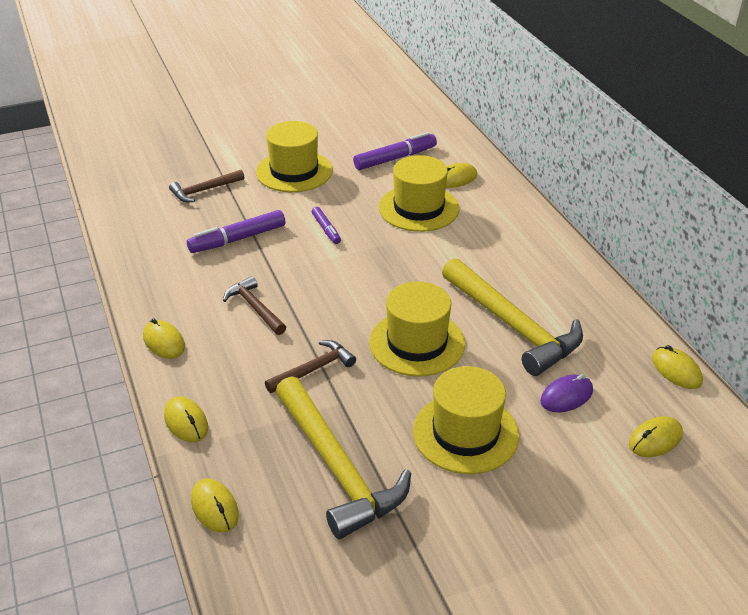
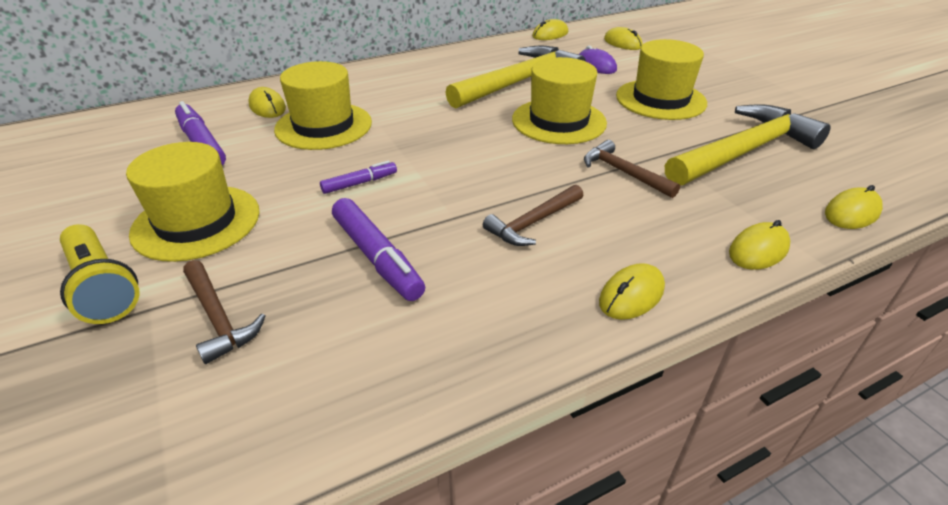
camera: 95 degrees left, 0 degrees up
(241, 153) = (103, 287): none -> yellow flashlight

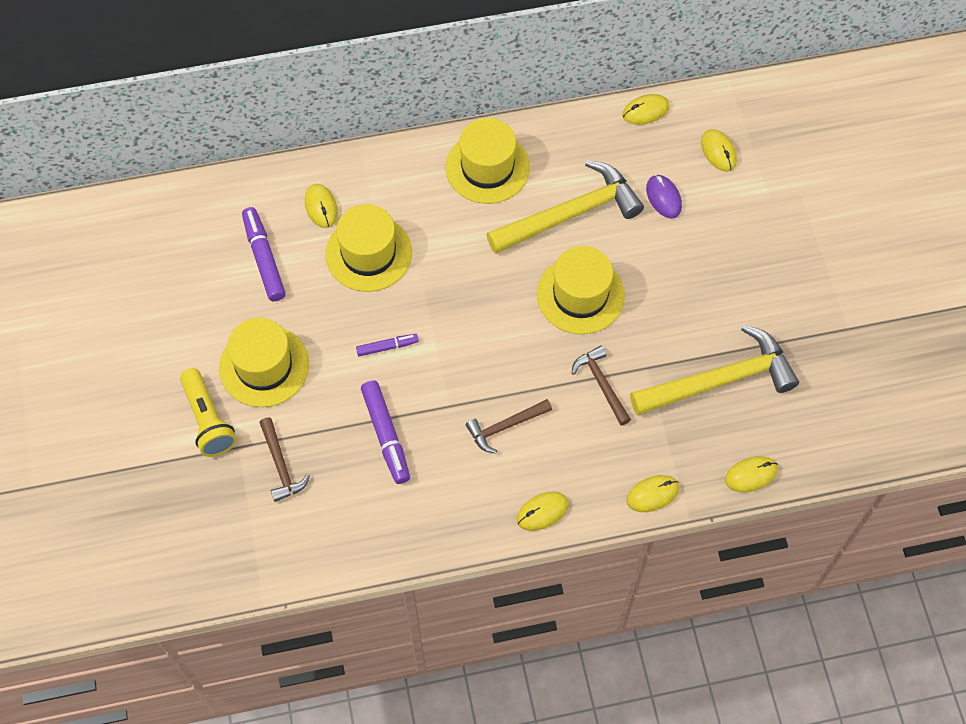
camera: 15 degrees right, 25 degrees up
(660, 99) = (694, 280): yellow hat -> yellow hat (487, 167)

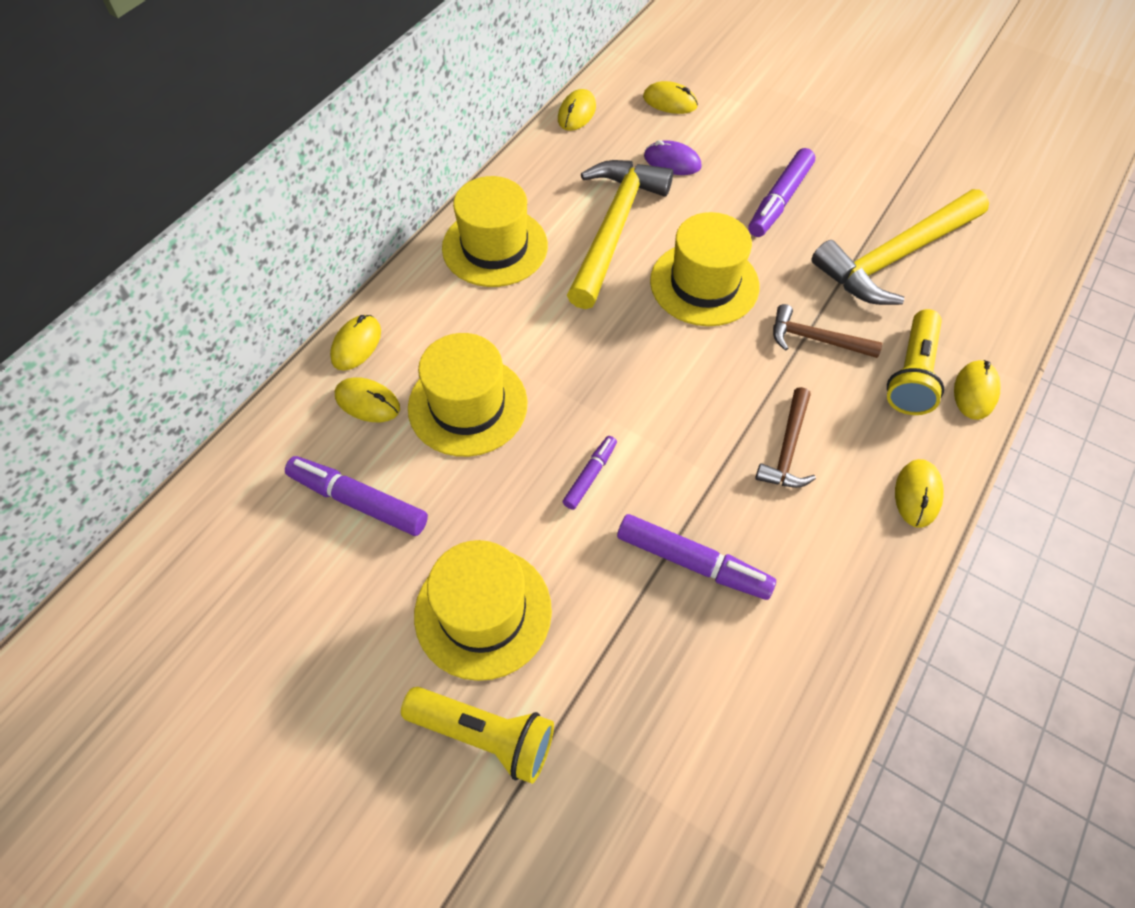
camera: 45 degrees left, 5 degrees down
(281, 465) = (625, 703): brown hammer -> none
(629, 452) = (911, 374): none -> yellow flashlight
(697, 281) = (779, 200): none -> purple marker
(720, 380) = (895, 257): yellow hammer -> yellow hammer turned 150 degrees counterclockwise
(751, 475) = (1016, 308): yellow mouse -> yellow mouse (356, 344)

